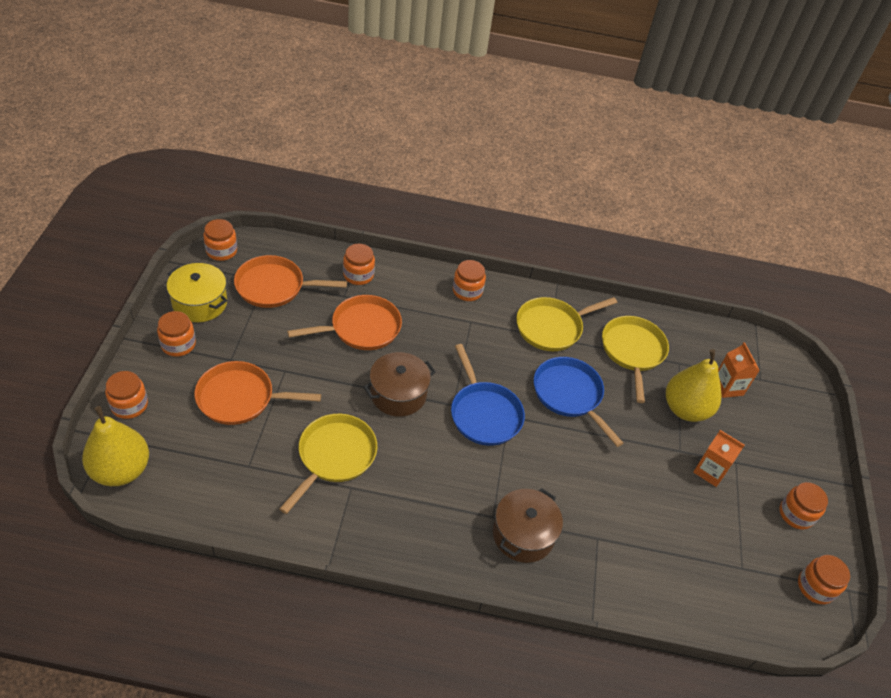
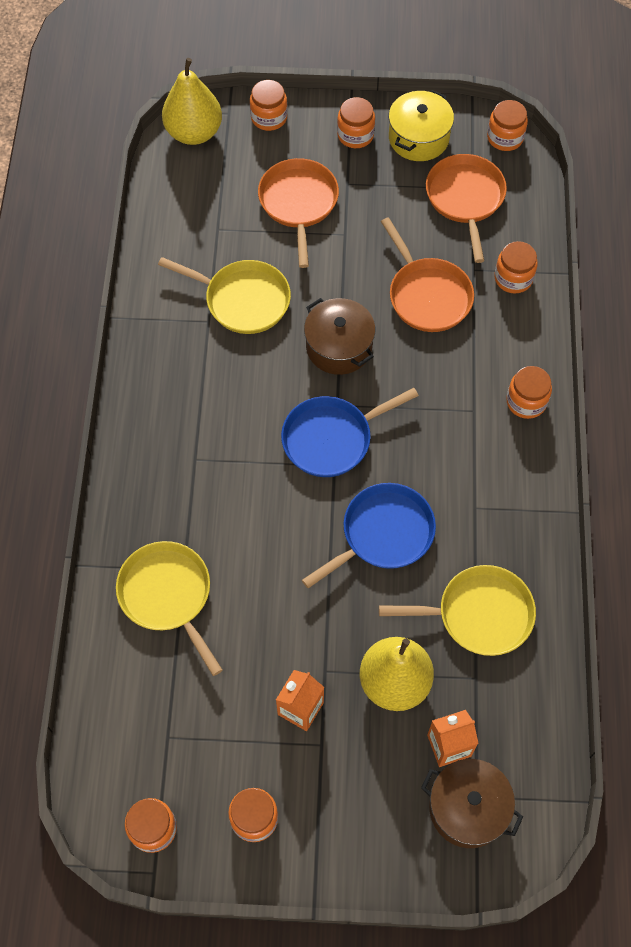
camera: 90 degrees right, 15 degrees up
(523, 534) = (177, 491): brown pot -> brown pot (468, 808)
(552, 327) = (493, 508): yellow pan -> yellow pan (168, 595)

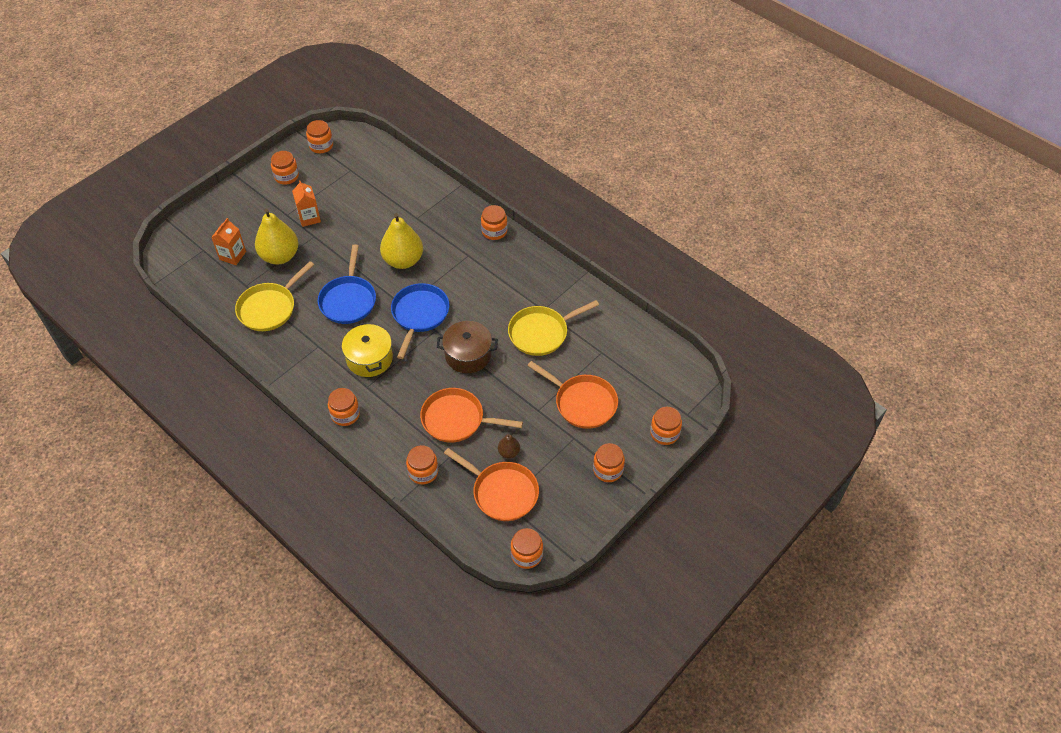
camera: 130 degrees right, 10 degrees down
(129, 461) = (494, 231): none -> orange jar
(168, 595) = (411, 205): yellow pan -> none
(194, 133) = (686, 386): yellow pear -> yellow pear (403, 260)
(418, 138) = (573, 503): yellow pot -> yellow pot (369, 358)
(418, 224) = (509, 452): none -> brown pear
(468, 808) = (203, 244): brown pot -> none

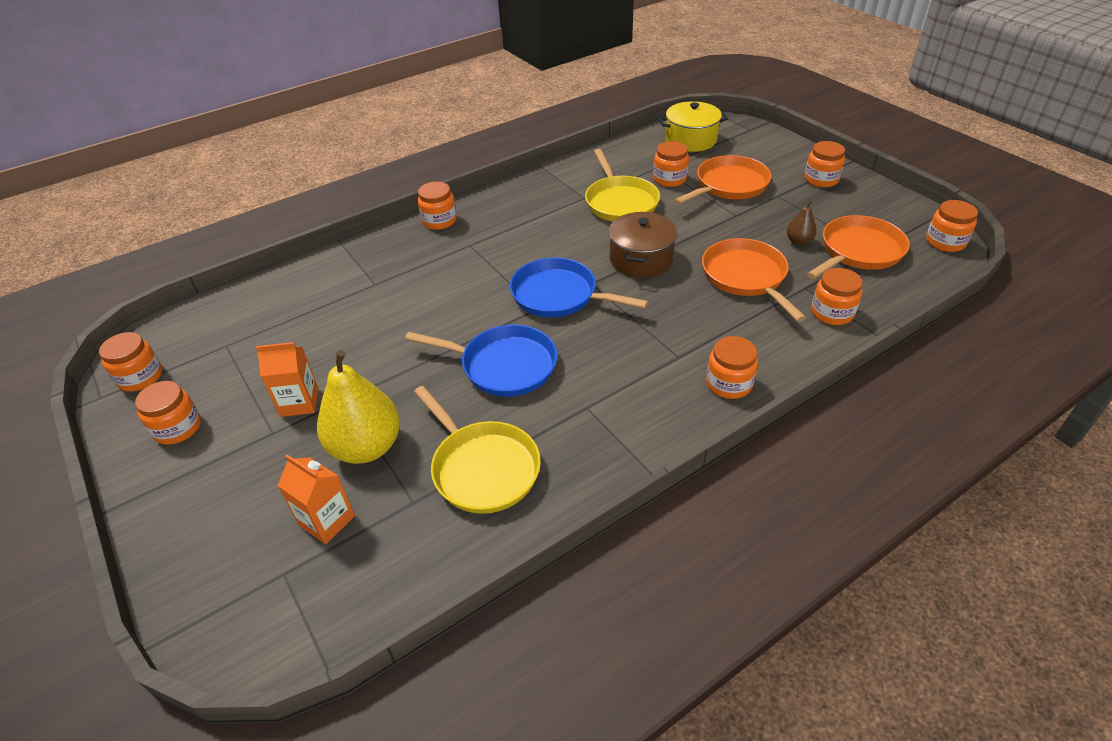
camera: 75 degrees left, 10 degrees down
(369, 358) = (626, 350): yellow pot -> yellow pot (691, 140)
(403, 260) = (450, 303): yellow pear -> none
(456, 419) = (746, 277): orange pan -> orange pan turned 135 degrees clockwise
(664, 433) = (773, 143): orange jar -> orange jar (669, 179)

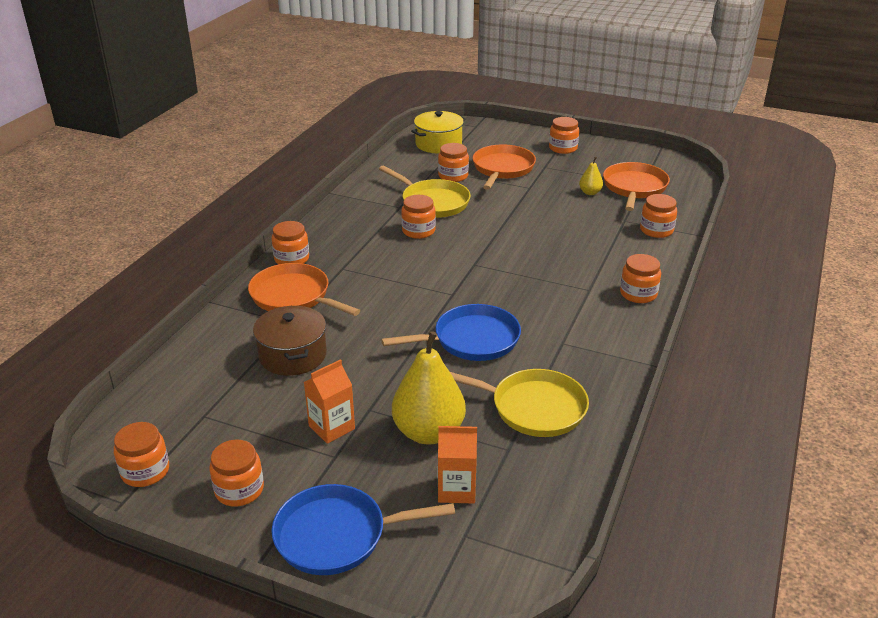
camera: 35 degrees left, 10 degrees down
(559, 295) = (459, 280): blue pan -> blue pan (337, 535)
(641, 259) = (493, 237): brown pot -> brown pot (293, 355)
(746, 277) = (579, 226): orange pan -> orange pan (294, 296)
(798, 241) = (590, 192): brown pear -> yellow pear
(945, 242) = (680, 167): orange jar -> orange jar (418, 231)

